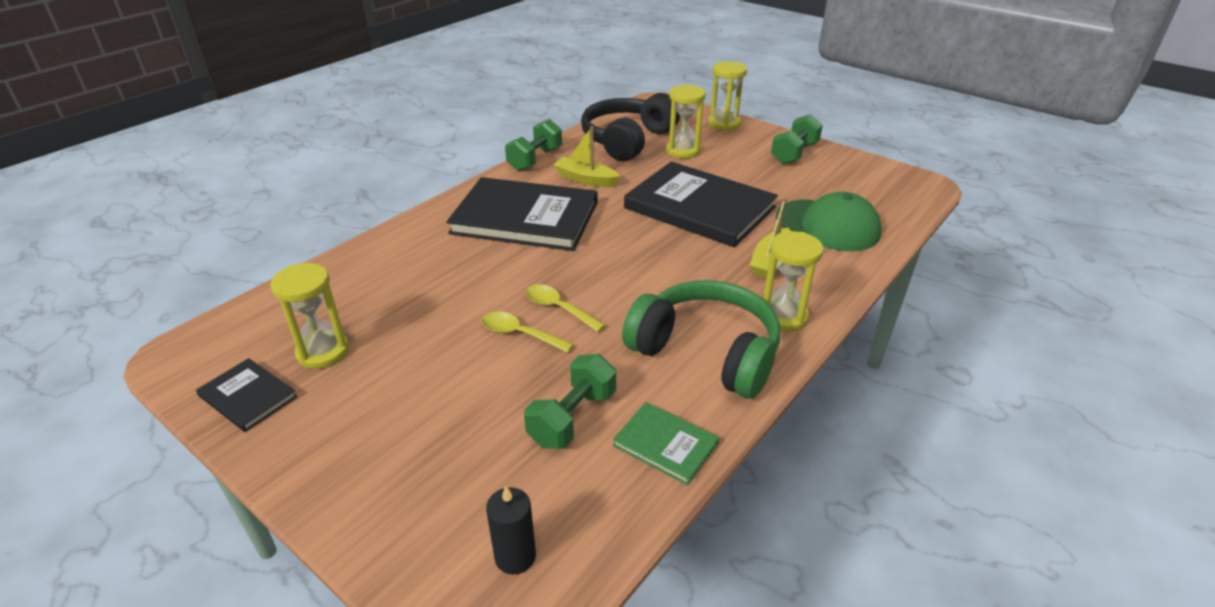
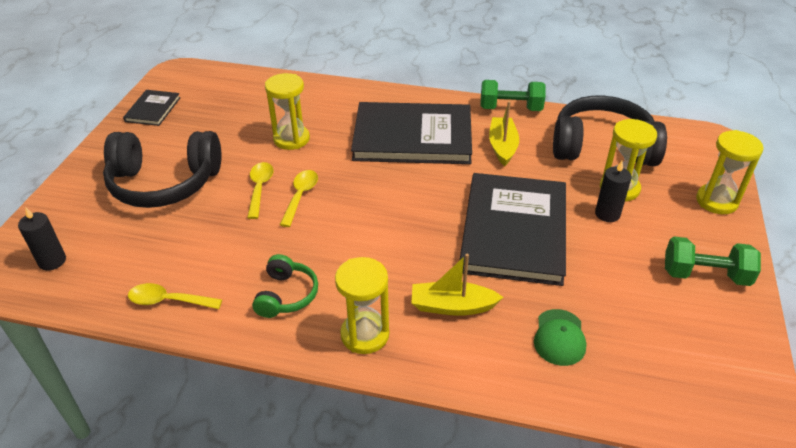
camera: 65 degrees right, 5 degrees up
(323, 352) = (202, 116): yellow hourglass -> yellow hourglass (291, 139)
(437, 412) = (164, 183): none -> black headphones
(525, 218) = (412, 137): black book -> black book turned 75 degrees counterclockwise
(572, 418) = (180, 245): green dumbbell -> none
(665, 444) = (168, 301): green book -> yellow spoon
(706, 352) = (286, 295): green headphones -> green headphones, size x0.51
(708, 164) = (607, 214): none -> black candle
(828, 225) = (559, 337): green cap -> green cap, size x0.55

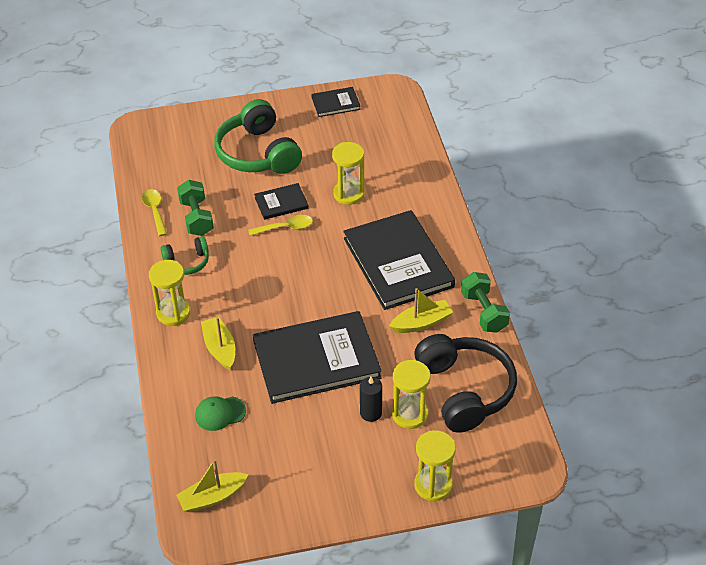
camera: 65 degrees right, 5 degrees up
(52, 261) = (159, 143): black candle -> none
(164, 183) = (258, 153): black headphones -> green headphones
(260, 188) = (281, 203): yellow spoon -> black book
(696, 385) = (212, 497): none -> yellow boat
(705, 275) = (330, 488): green dumbbell -> green dumbbell (196, 218)

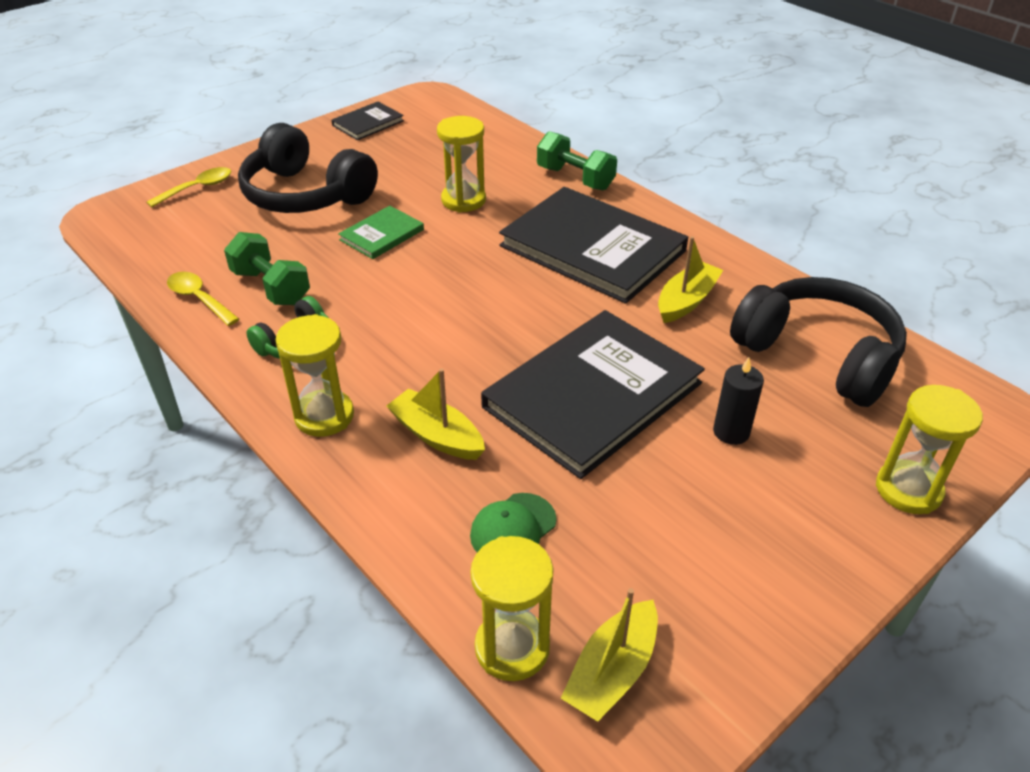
camera: 30 degrees left, 5 degrees down
(258, 153) = (306, 195): green headphones -> black headphones
(281, 203) = (382, 235): black book -> green book
(285, 228) = (411, 258): yellow spoon -> yellow spoon (197, 188)
(410, 414) = (783, 412): yellow hourglass -> yellow hourglass (512, 648)
(484, 312) = (747, 263): green dumbbell -> green dumbbell (575, 178)

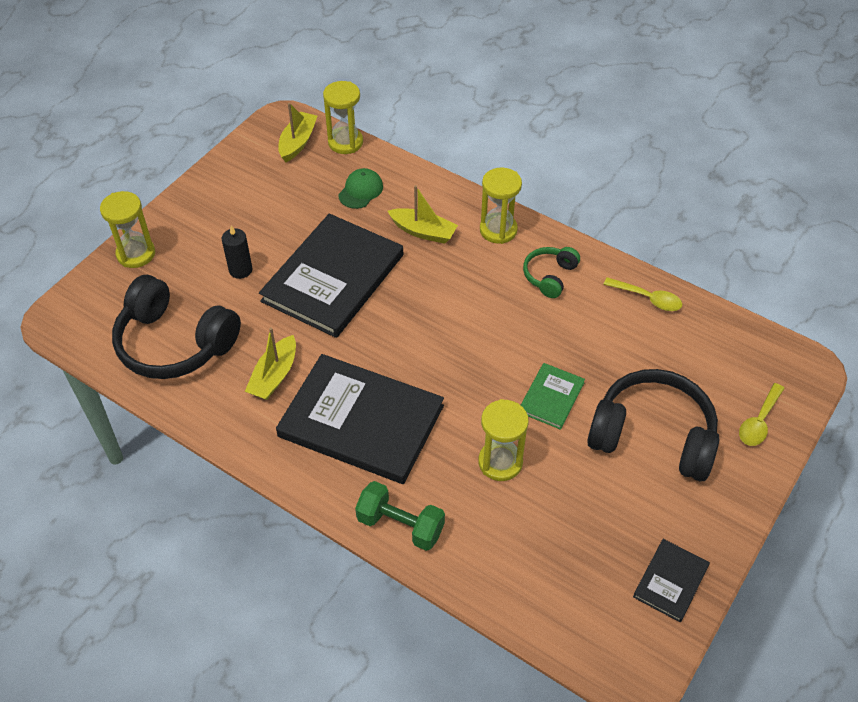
camera: 165 degrees right, 10 degrees up
(271, 287) = (603, 320): green dumbbell -> none

